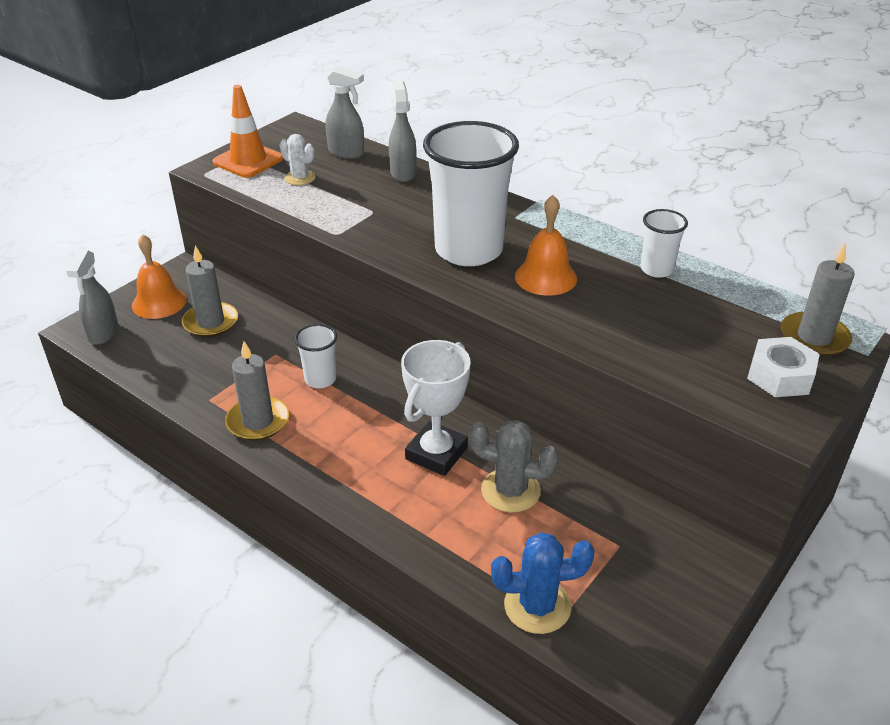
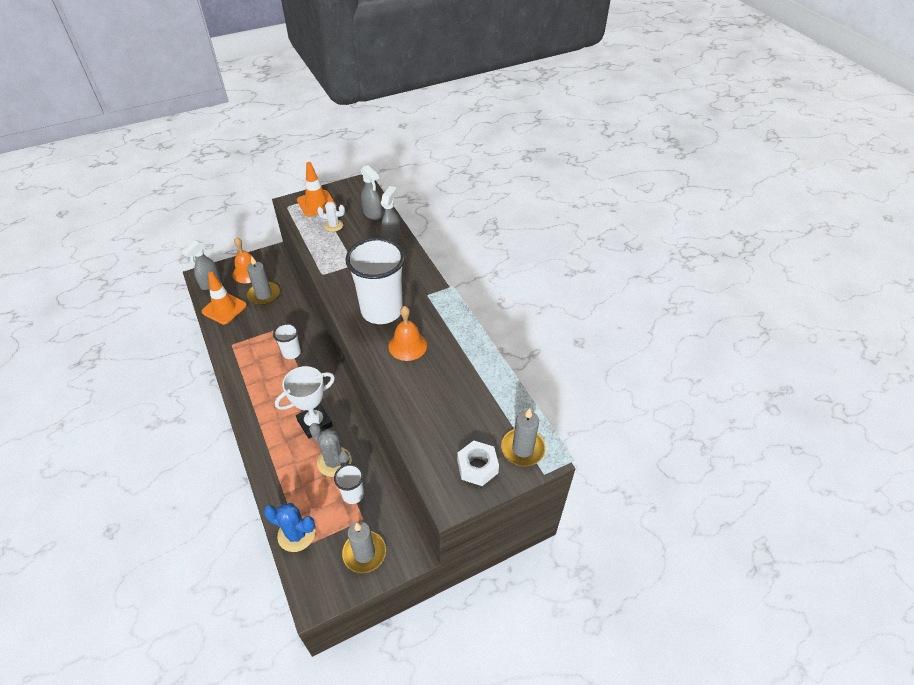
camera: 25 degrees right, 10 degrees up
(156, 358) = (224, 308): none -> orange traffic cone
(258, 421) = (244, 367): grey candle -> grey candle (364, 553)
(300, 178) = (333, 225): white cactus -> white cactus turned 60 degrees counterclockwise
(656, 269) = (475, 363): white cup -> white cup (353, 494)

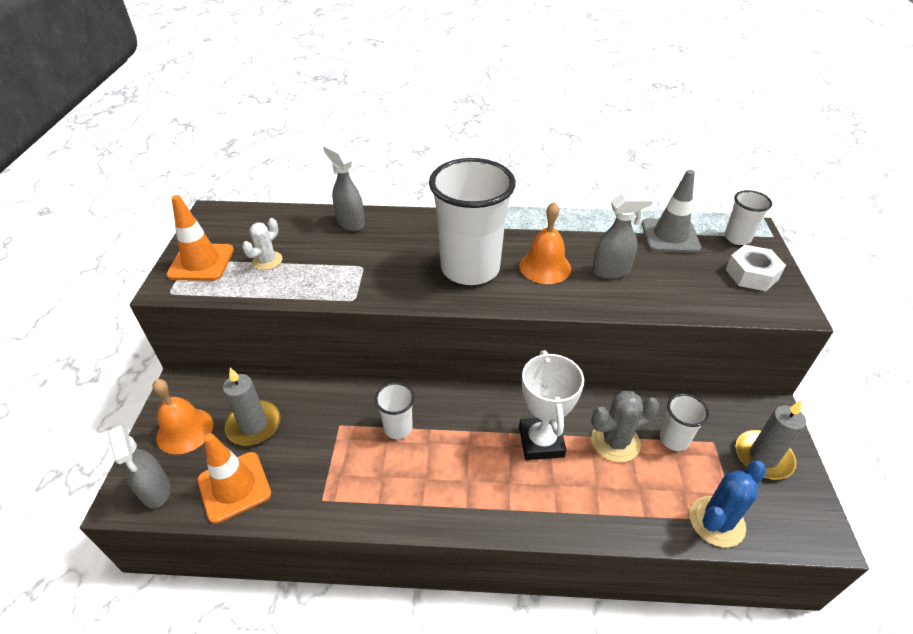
camera: 60 degrees left, 5 degrees down
(372, 214) = (284, 222): grey spray bottle -> grey spray bottle (611, 271)
(494, 404) = (670, 236): none -> grey traffic cone
(522, 449) = (737, 238): grey candle -> white cup

